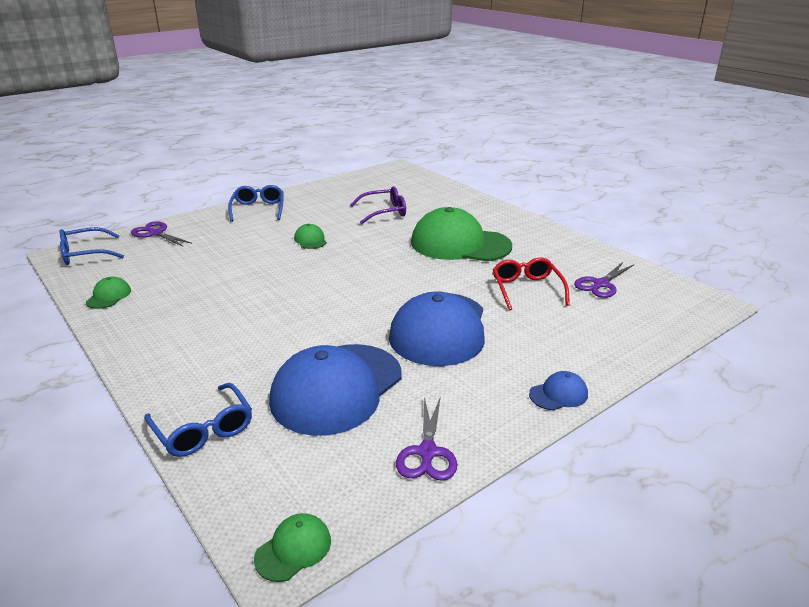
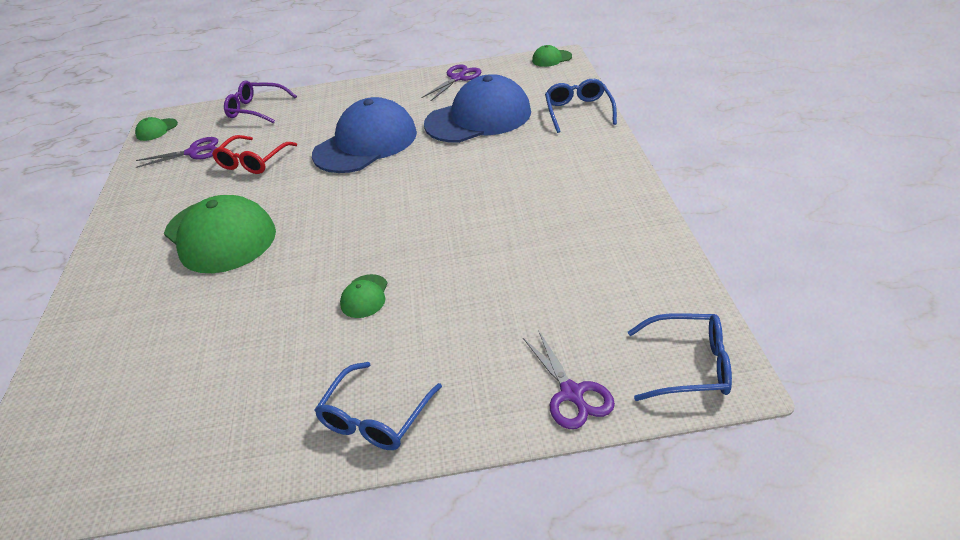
camera: 145 degrees left, 10 degrees up
(109, 296) = (647, 258): green cap -> green cap (156, 130)
(384, 212) = (213, 334): purple glasses -> purple glasses (256, 109)
(558, 394) = (353, 89): blue cap -> none

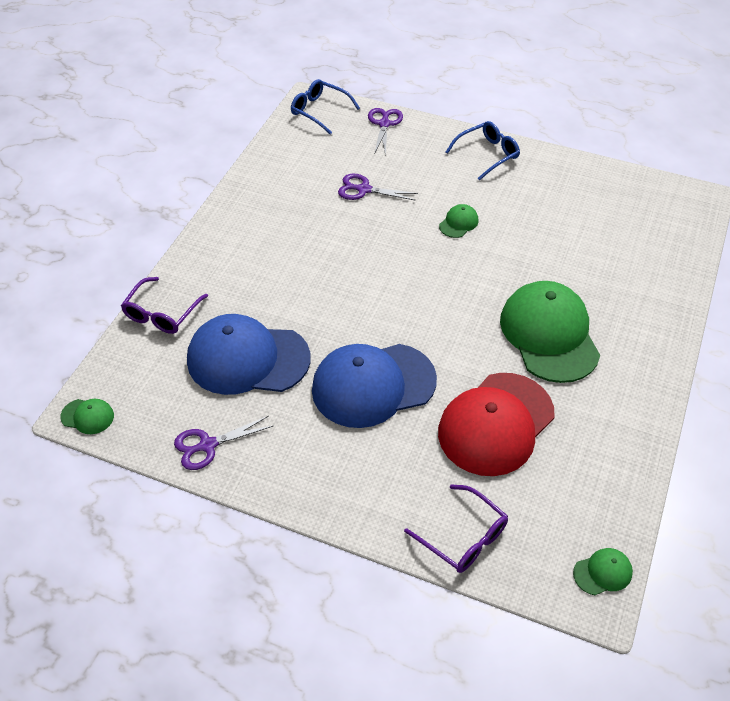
camera: 155 degrees left, 10 degrees up
(194, 152) = (558, 484): purple scissors -> purple scissors (363, 189)
(253, 162) = (495, 424): red glasses -> red cap
(578, 111) = (161, 314): blue glasses -> purple glasses

